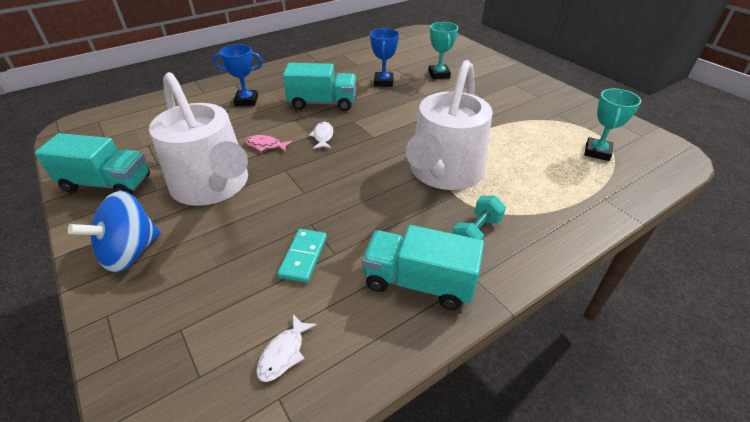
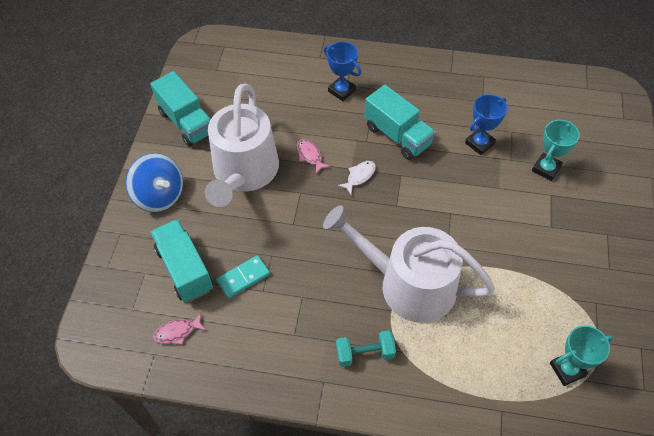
camera: 45 degrees right, 15 degrees up
(130, 252) = (160, 195): blue spinning top -> blue spinning top turned 135 degrees counterclockwise
(284, 353) = (177, 332): white fish -> pink fish
(419, 282) = (287, 354): turquoise truck -> turquoise truck (185, 269)
(444, 172) = (408, 284): white watering can -> white watering can turned 45 degrees clockwise

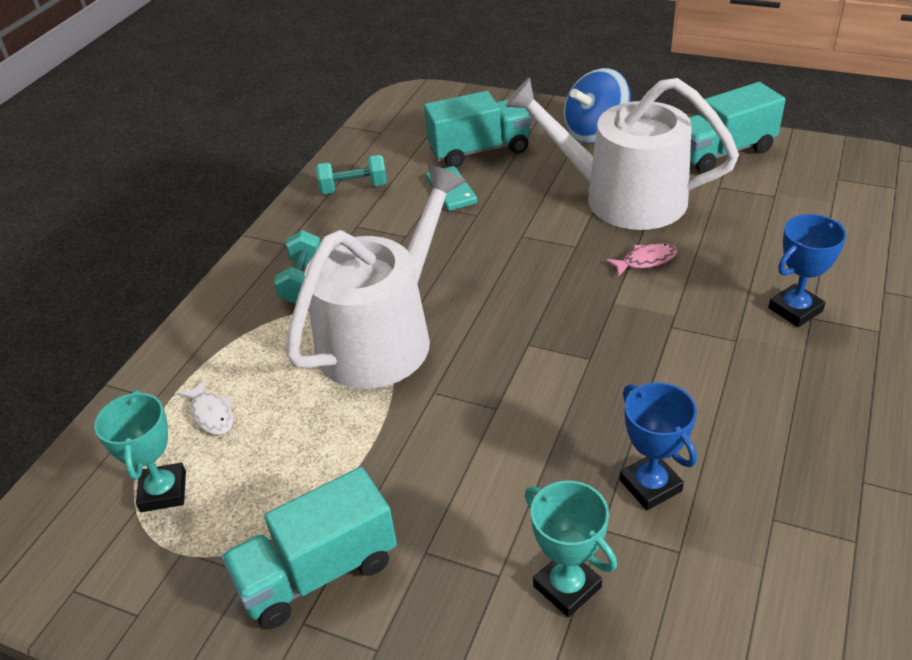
camera: 105 degrees right, 15 degrees down
(177, 332) = (399, 145): pink fish -> none
(243, 351) = (353, 188): none -> turquoise dumbbell
(359, 176) = (595, 309): white fish -> white fish (211, 414)
(397, 135) = (681, 367): turquoise truck -> turquoise truck (318, 572)

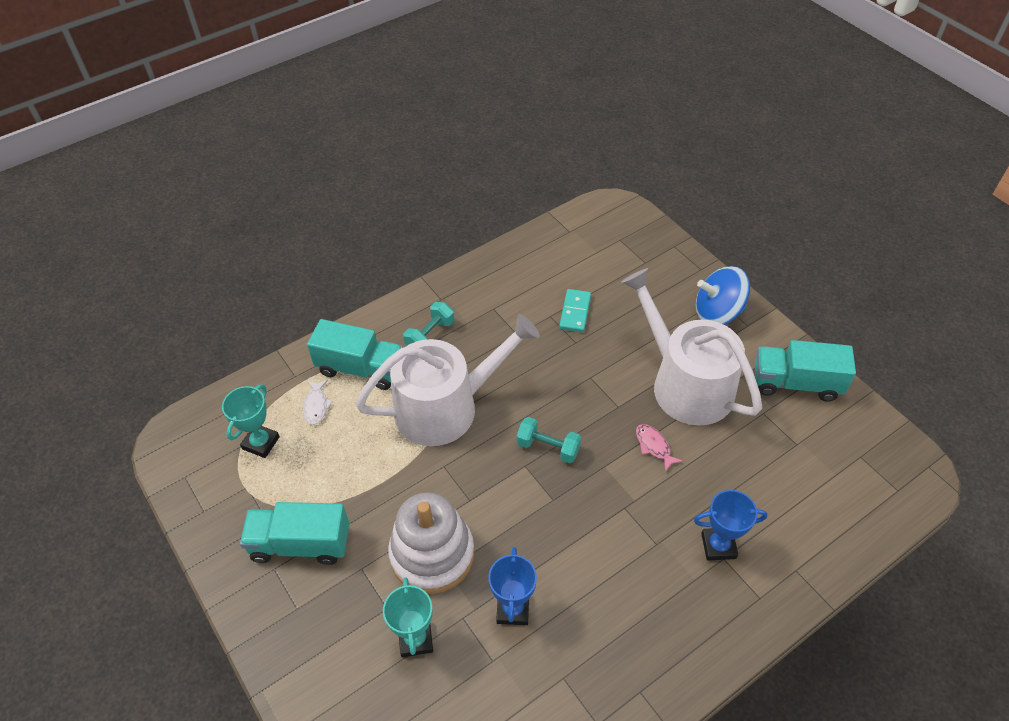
camera: 30 degrees right, 10 degrees up
(353, 188) = (515, 274): turquoise dumbbell -> turquoise dumbbell (548, 447)
(479, 150) = (622, 285): turquoise truck -> turquoise truck (360, 368)
(502, 485) = (432, 554): none -> white stacking toy
(645, 261) = (654, 446): pink fish -> pink fish turned 135 degrees counterclockwise

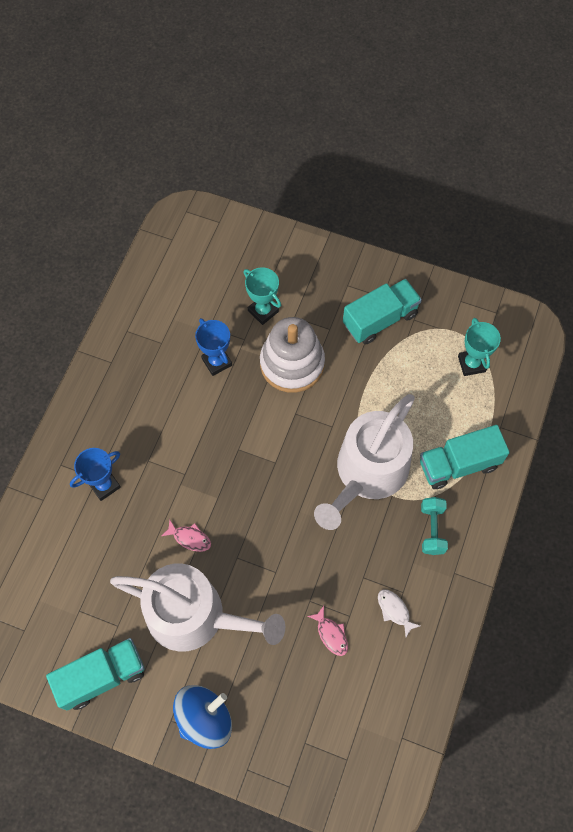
camera: 145 degrees right, 15 degrees up
(316, 406) = (461, 414): white fish -> white fish (394, 610)
(548, 447) = (268, 487): turquoise dumbbell -> none
(575, 312) = (331, 634): turquoise domino -> pink fish

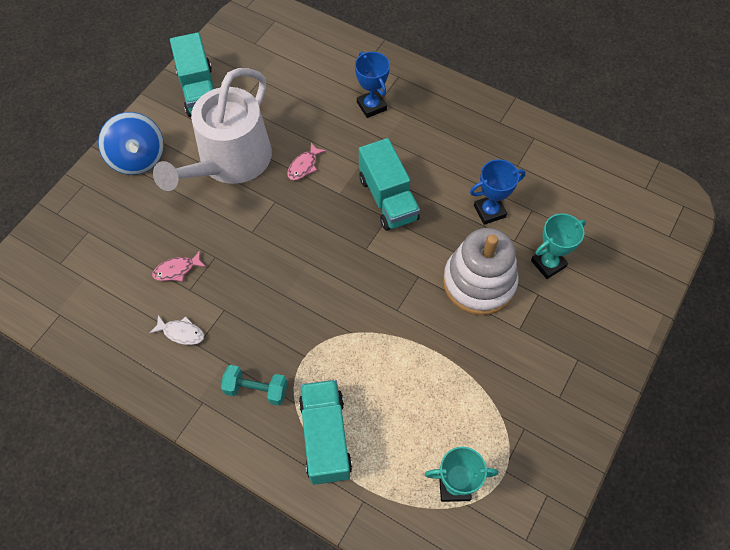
camera: 100 degrees right, 5 degrees down
(367, 473) = (335, 335): white watering can -> none
(380, 319) = (527, 388): turquoise truck -> turquoise truck (388, 198)
(394, 610) = (181, 333): white fish -> white fish turned 45 degrees clockwise

